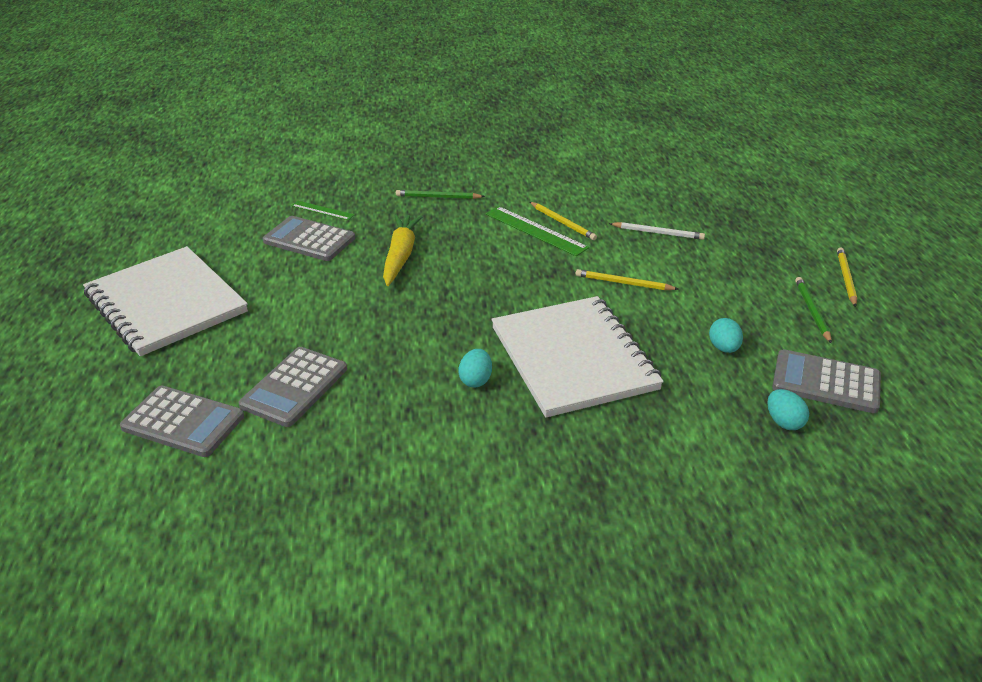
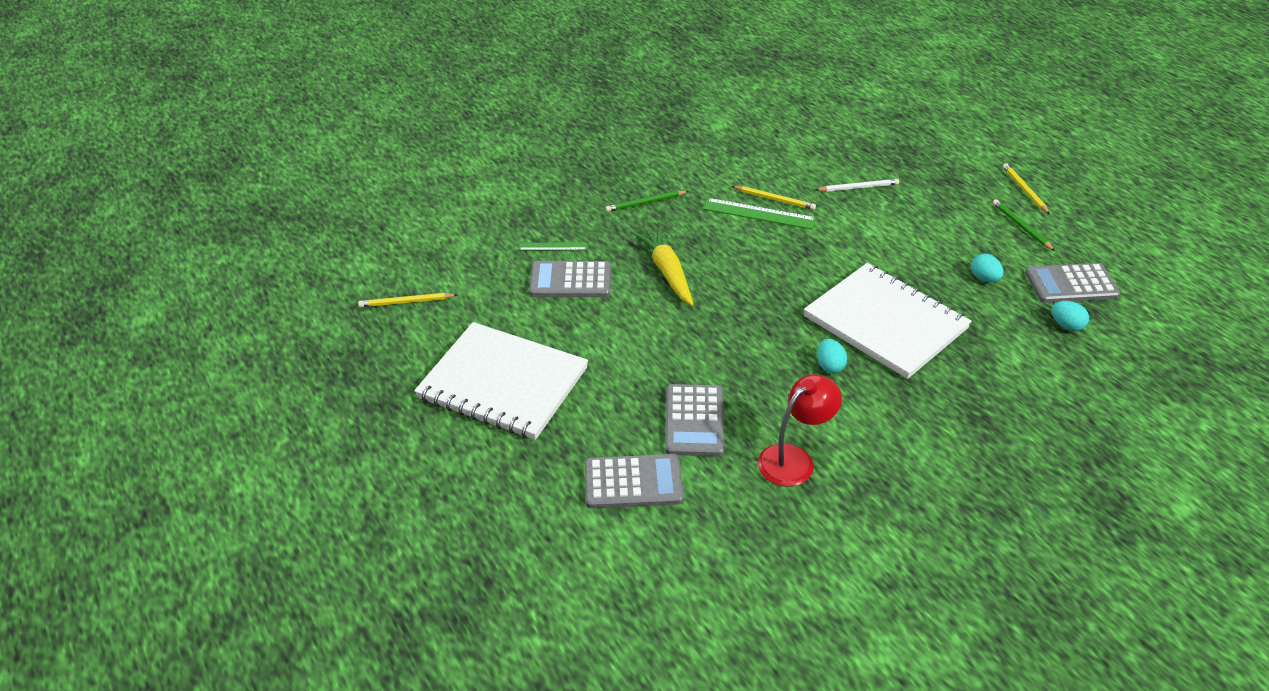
camera: 25 degrees left, 5 degrees up
(354, 455) = (794, 459): none -> red lamp
(623, 283) = (869, 244): yellow pencil -> yellow pencil (406, 302)

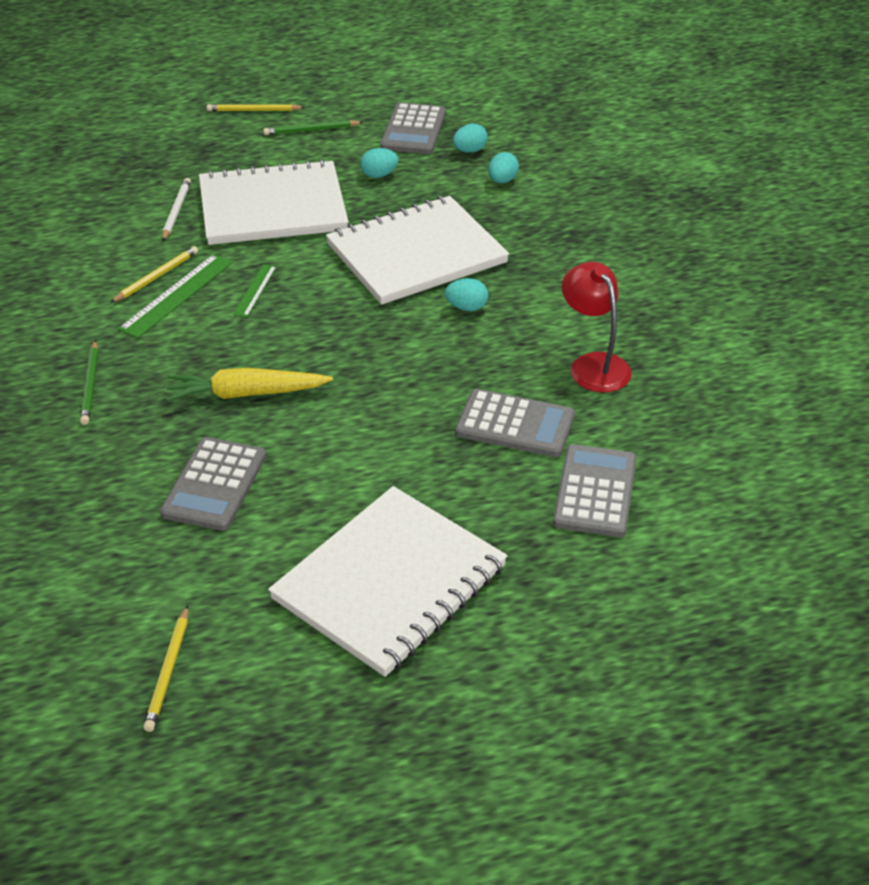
camera: 75 degrees left, 0 degrees up
(553, 246) = (130, 491): green ruler -> green ruler (255, 290)
(896, 232) = (272, 207): none -> white notebook
(1033, 355) = (502, 180): none -> turquoise egg

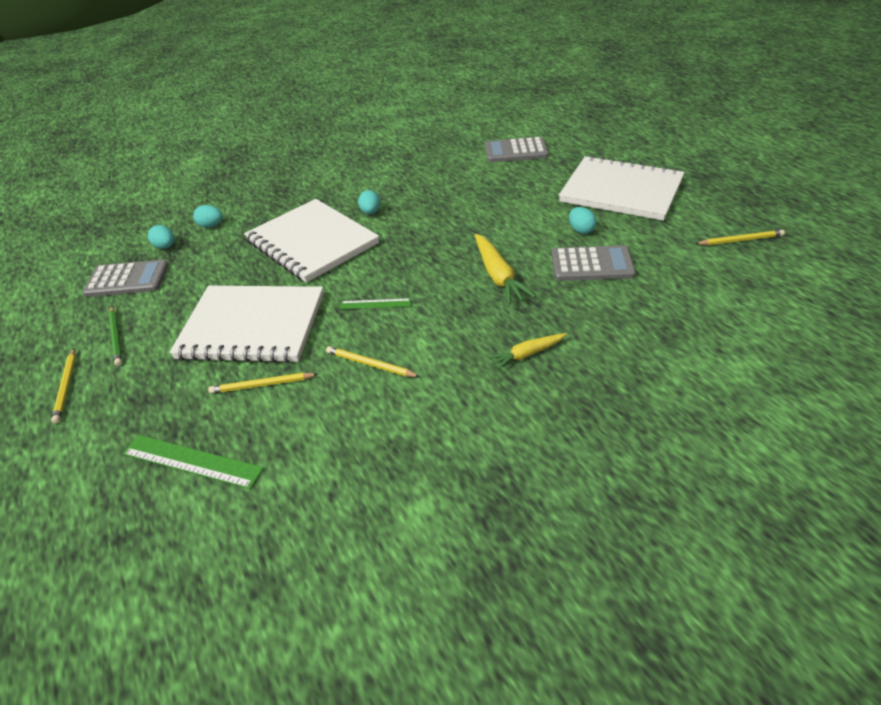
camera: 100 degrees left, 0 degrees up
(91, 385) = (527, 354): green pencil -> yellow carrot
(176, 211) = (262, 385): white pencil -> yellow pencil
(177, 295) = (394, 344): green ruler -> green ruler (192, 461)
(272, 207) = (252, 326): white notebook -> white notebook turned 60 degrees counterclockwise
(379, 175) = (200, 282): turquoise egg -> turquoise egg (581, 230)
(515, 425) = (476, 179): grey calculator -> none
(593, 364) = (413, 165): red lamp -> none

